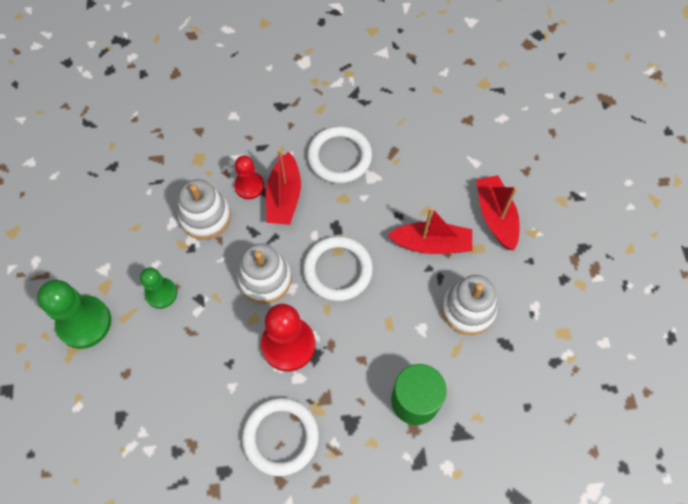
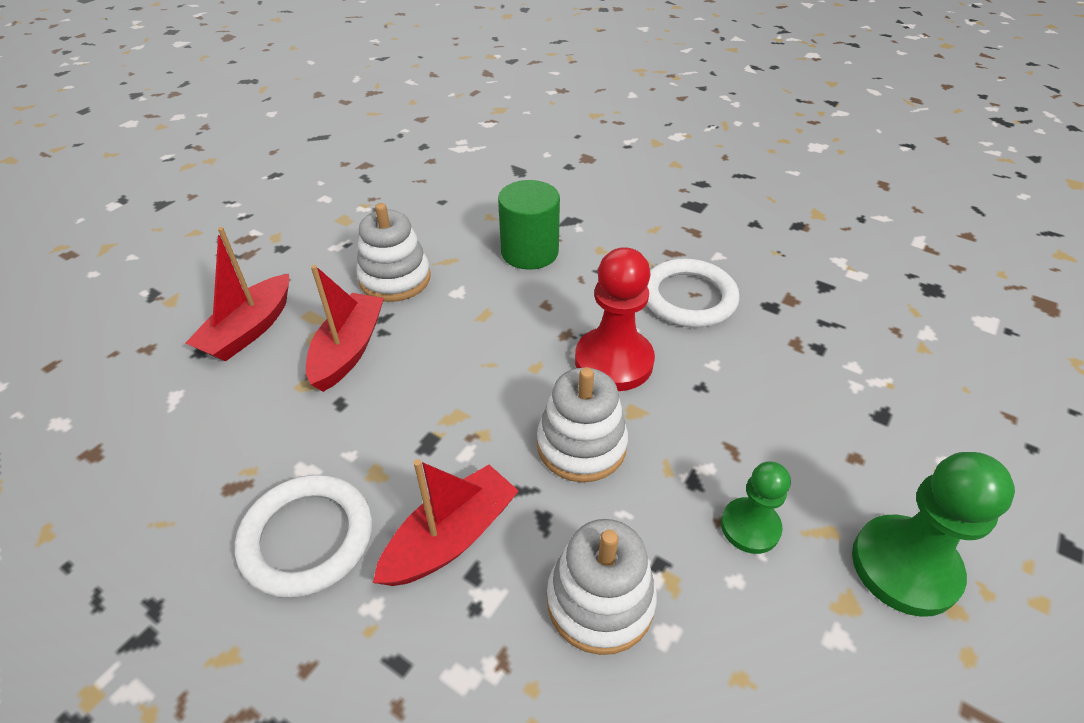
camera: 140 degrees left, 20 degrees down
(249, 186) = (485, 600): red pawn -> none
(337, 270) = (481, 395): white ring -> none
(431, 244) = (348, 350): red boat -> red boat turned 60 degrees clockwise

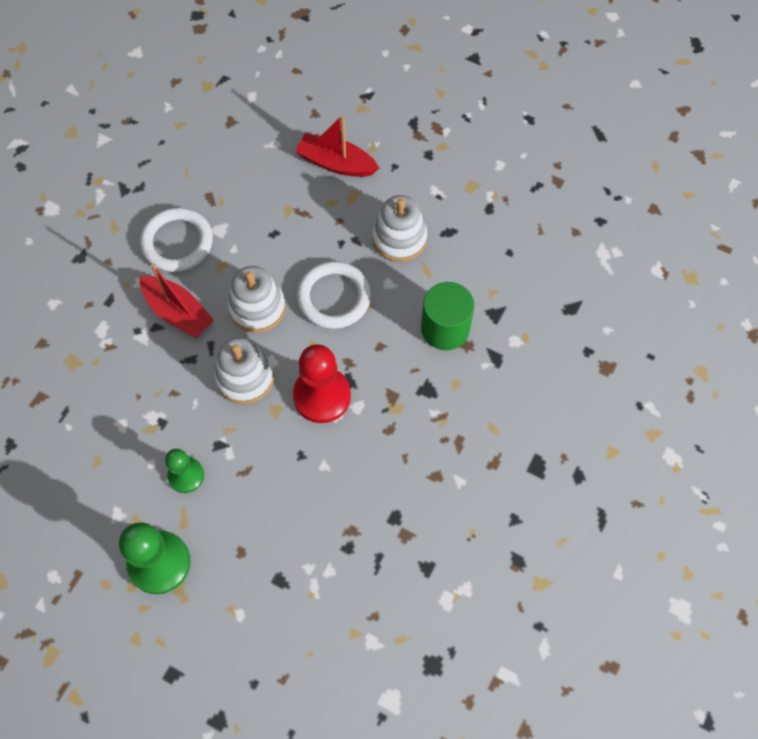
camera: 85 degrees right, 20 degrees up
(348, 350) = (321, 226): red boat -> none
(600, 601) = (140, 391): white stacking toy -> white stacking toy (257, 308)
(688, 298) = (398, 452): white ring -> white ring (334, 297)

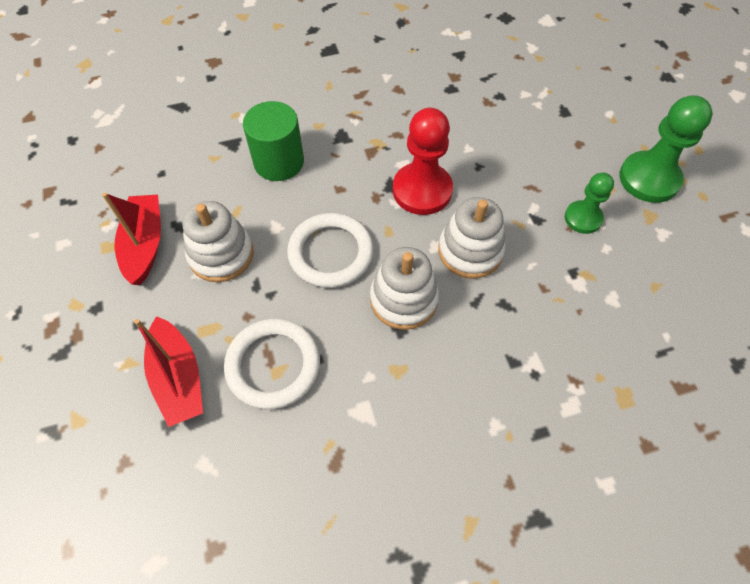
camera: 135 degrees left, 5 degrees down
(177, 242) = (417, 436): white ring -> white ring (273, 365)
(178, 312) = (480, 358): red boat -> red boat (145, 245)

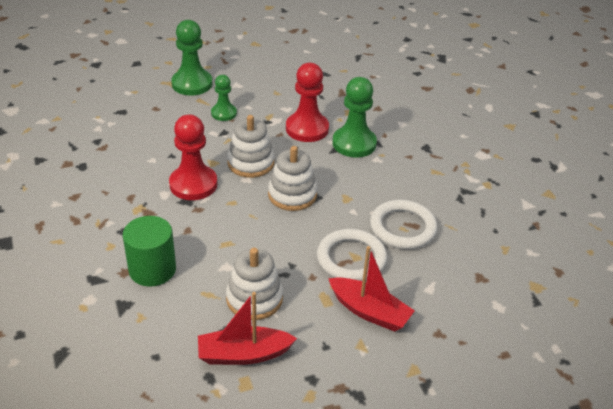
camera: 95 degrees left, 20 degrees down
(178, 378) = (369, 311): red boat -> red boat turned 60 degrees clockwise
(331, 253) = (252, 233): white ring -> white ring (403, 228)
(533, 394) = (354, 143): none -> green pawn
(563, 326) = (307, 129): none -> red pawn

